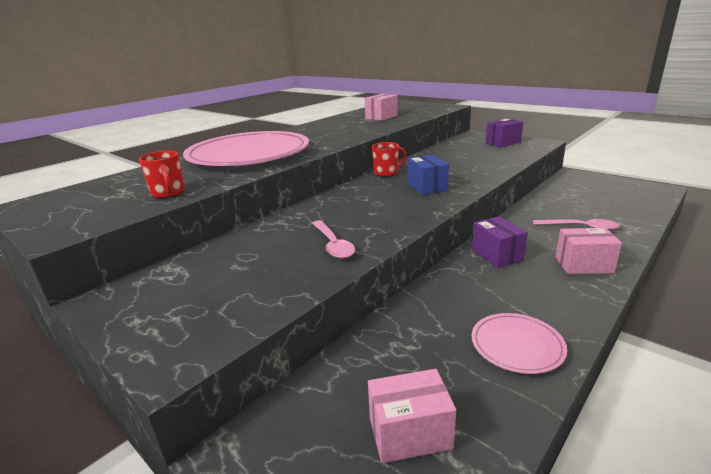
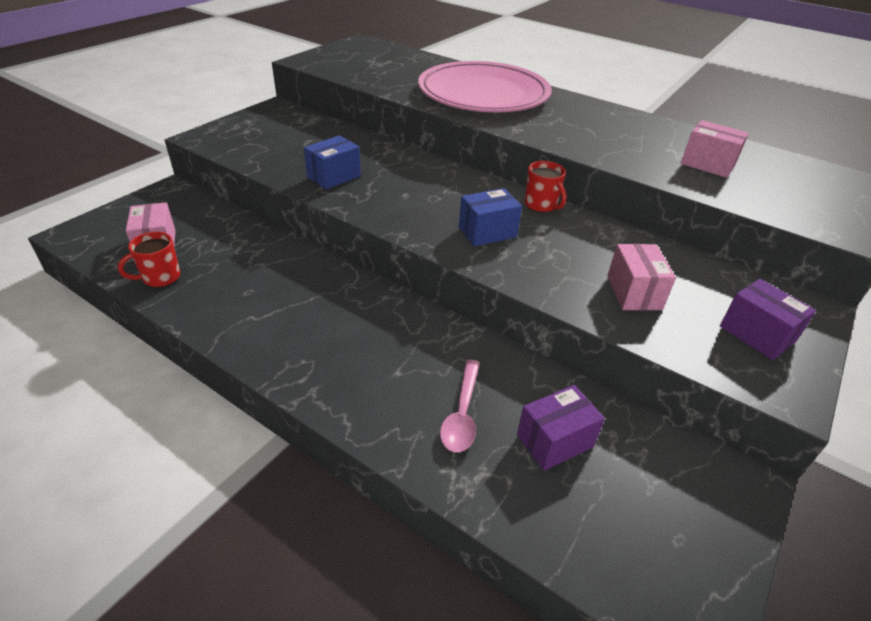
camera: 80 degrees right, 15 degrees up
(168, 193) = (373, 77): red mug -> red mug (160, 277)
(333, 245) = (334, 176): pink spoon -> blue box
(496, 255) = (382, 314): purple box -> purple box (554, 441)
(517, 346) = (219, 302): pink plate -> none
(583, 265) = (349, 384): pink box -> pink box (634, 292)

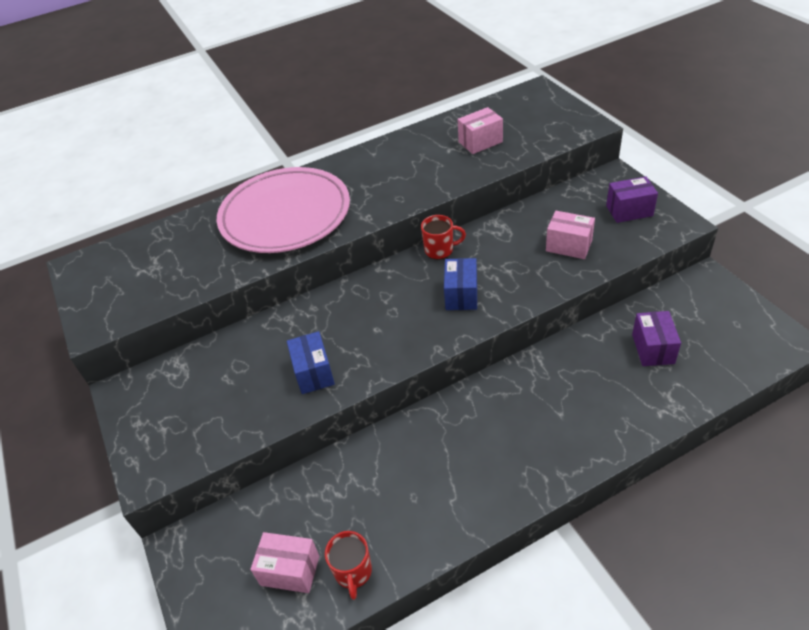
camera: 55 degrees left, 5 degrees up
(462, 414) = (614, 389): pink spoon -> none

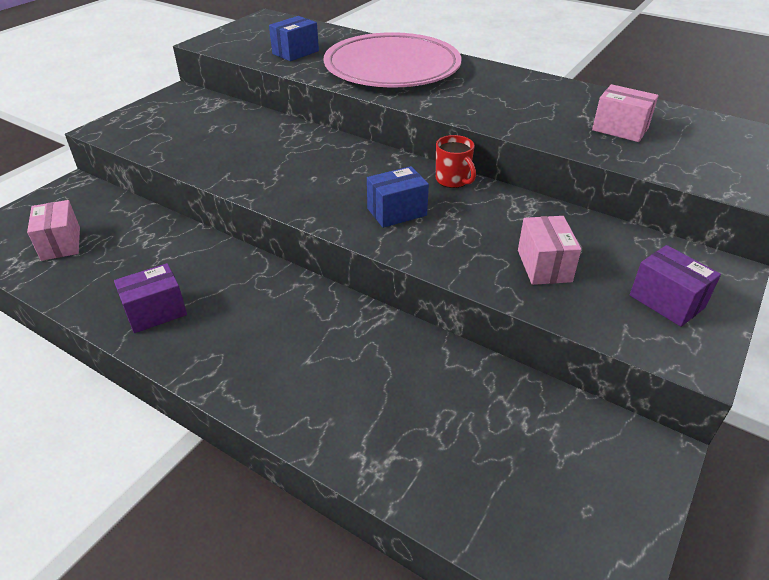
camera: 55 degrees right, 5 degrees down
(313, 373) = (240, 163): blue box -> blue box (295, 52)
(353, 572) = (65, 277): red mug -> none
(653, 349) = (465, 420): purple box -> purple box (156, 312)

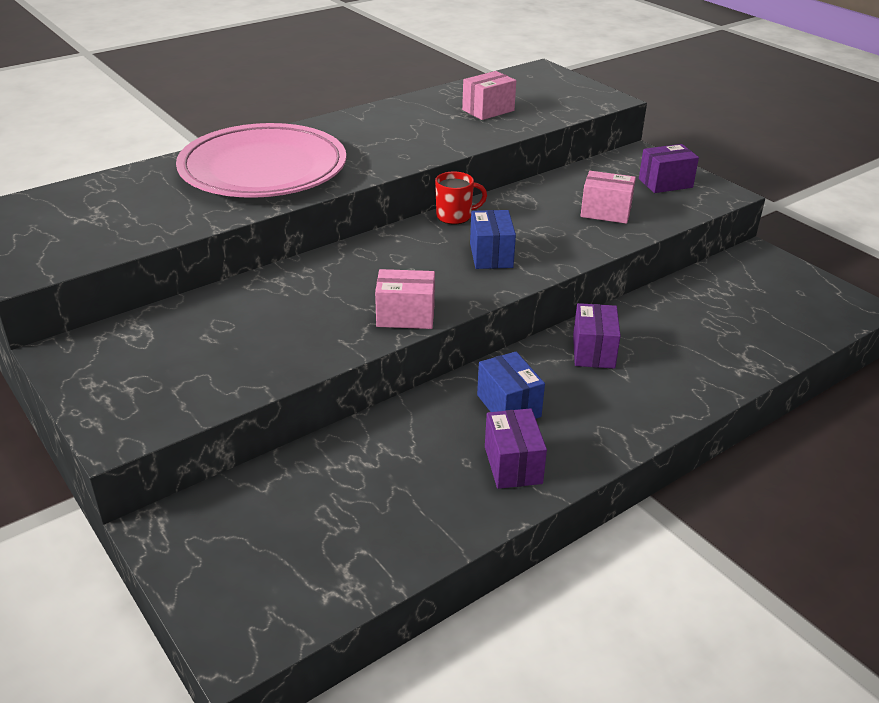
camera: 70 degrees left, 5 degrees down
(61, 244) = (320, 543): pink box -> pink box (405, 316)
(295, 52) = (148, 214): blue box -> blue box (508, 406)
(340, 331) = (593, 351): none -> purple box

